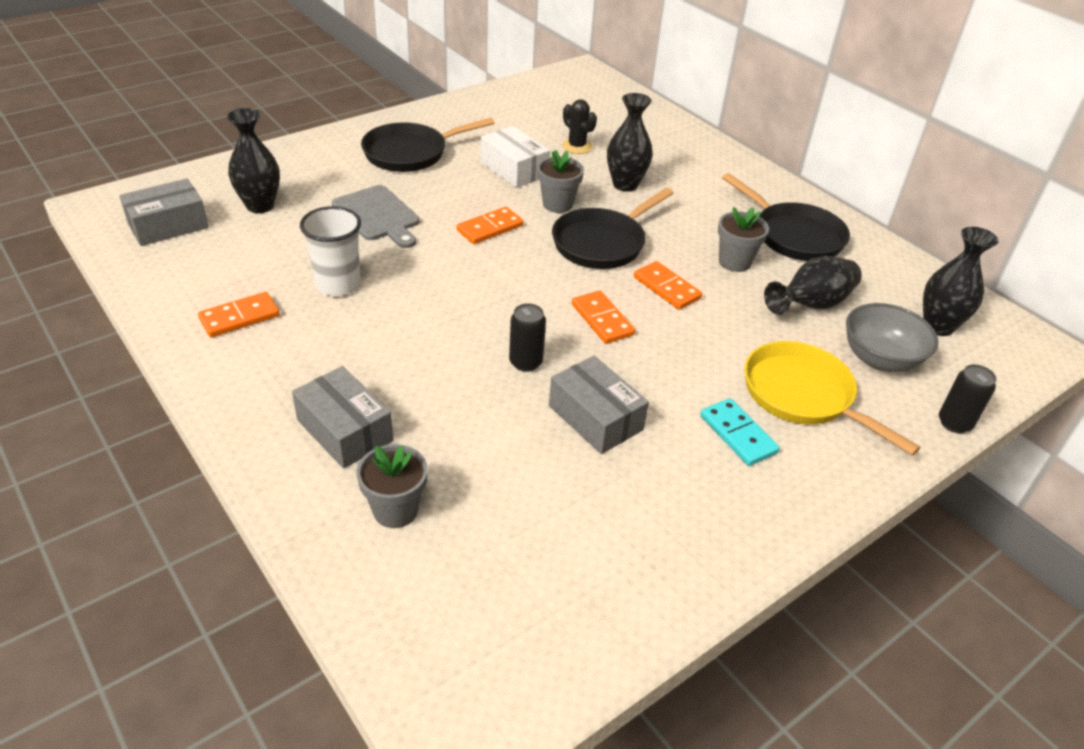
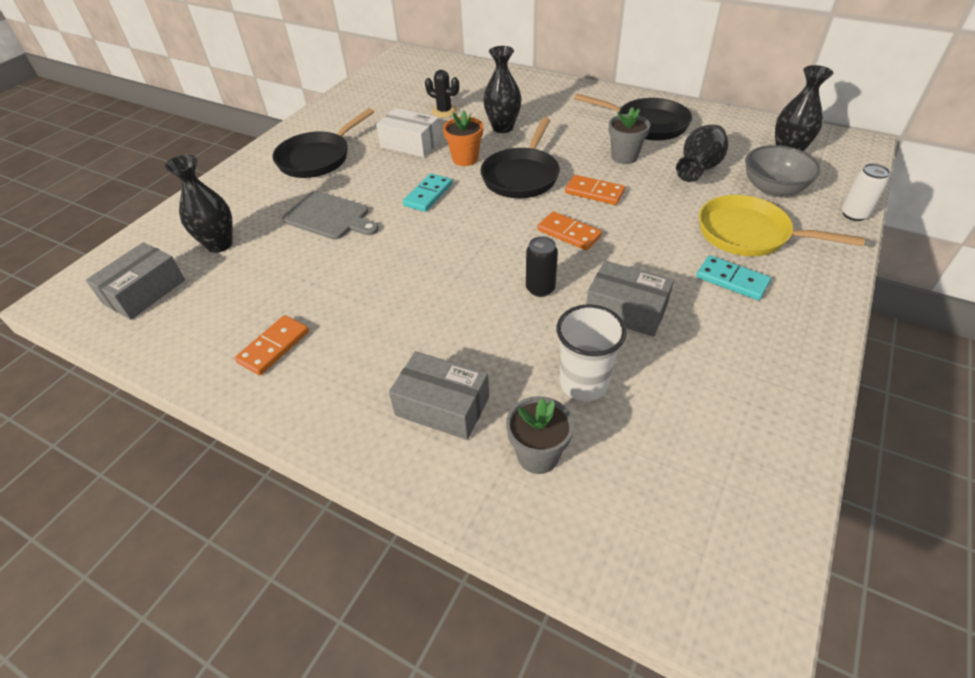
camera: 20 degrees left, 5 degrees up
(338, 284) = (340, 285): white cup -> white cup (584, 383)
(490, 228) = (428, 195): orange domino -> turquoise domino
(557, 204) = (465, 159): grey flower pot -> orange flower pot
(954, 423) = (854, 214): black can -> white can

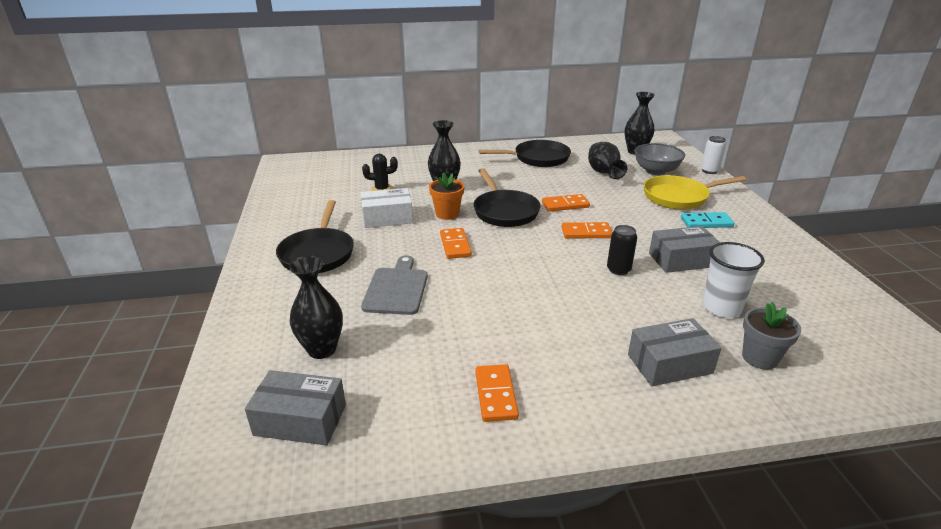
camera: 40 degrees left, 15 degrees down
(144, 292) = (300, 420): grey box -> grey box turned 75 degrees counterclockwise
(329, 217) = (396, 289): grey cutting board -> grey cutting board turned 75 degrees counterclockwise
(428, 195) = (455, 245): turquoise domino -> orange domino
(624, 157) = (552, 180): grey flower pot -> none

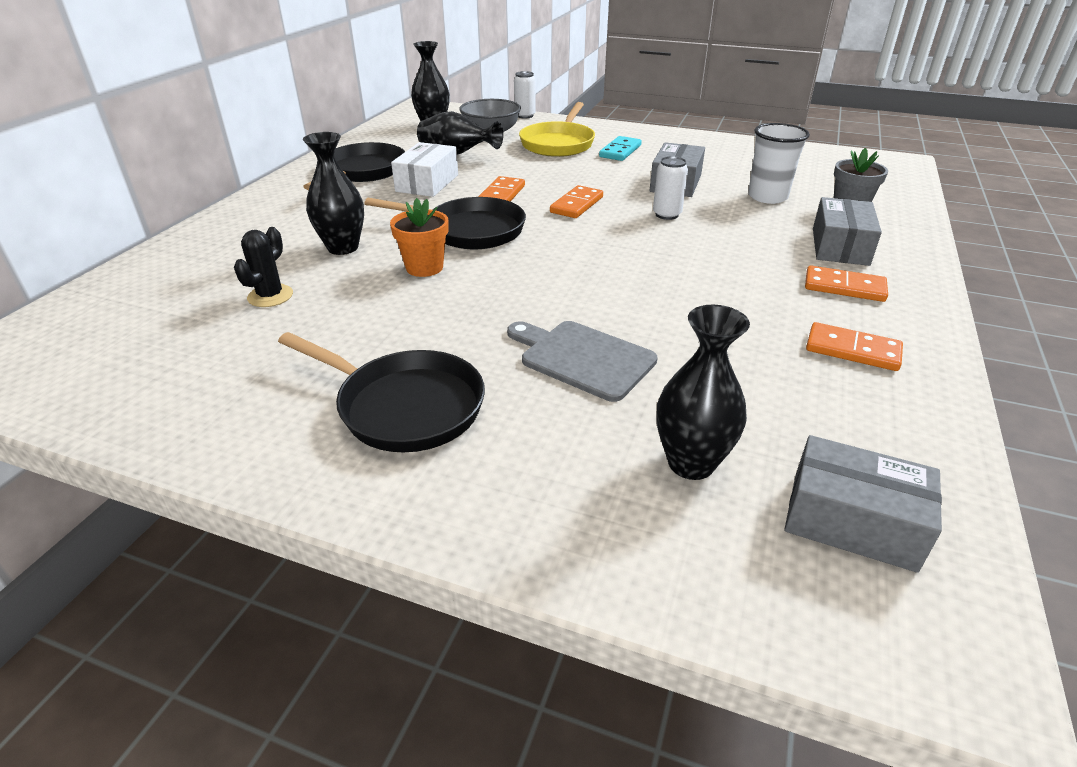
camera: 60 degrees left, 5 degrees up
(300, 420) = (852, 521): grey box -> grey box turned 75 degrees clockwise
(387, 218) = (371, 315): white box -> white box (427, 183)
(455, 245) = (515, 285): orange domino -> orange domino (844, 287)
(618, 270) = (666, 214): black can -> white can

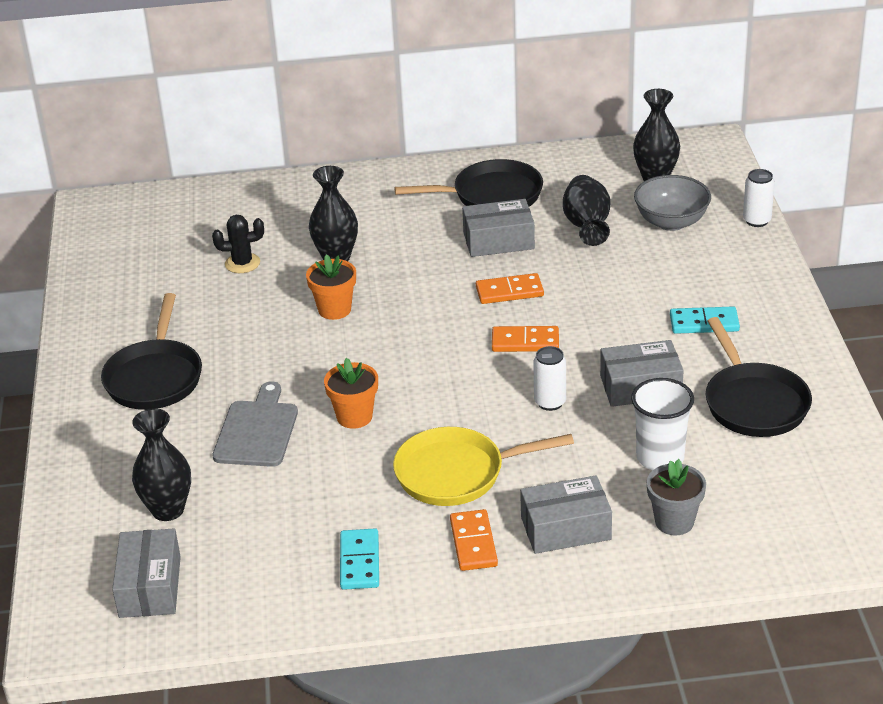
camera: 65 degrees right, 0 degrees up
(427, 183) = (498, 241): white box -> grey box
(469, 230) = (417, 304): black pan -> black pan (754, 403)
(558, 144) = (685, 275): yellow pan -> yellow pan (457, 473)
(610, 298) = (354, 417): none -> orange flower pot
(852, 350) = (359, 562): orange domino -> turquoise domino

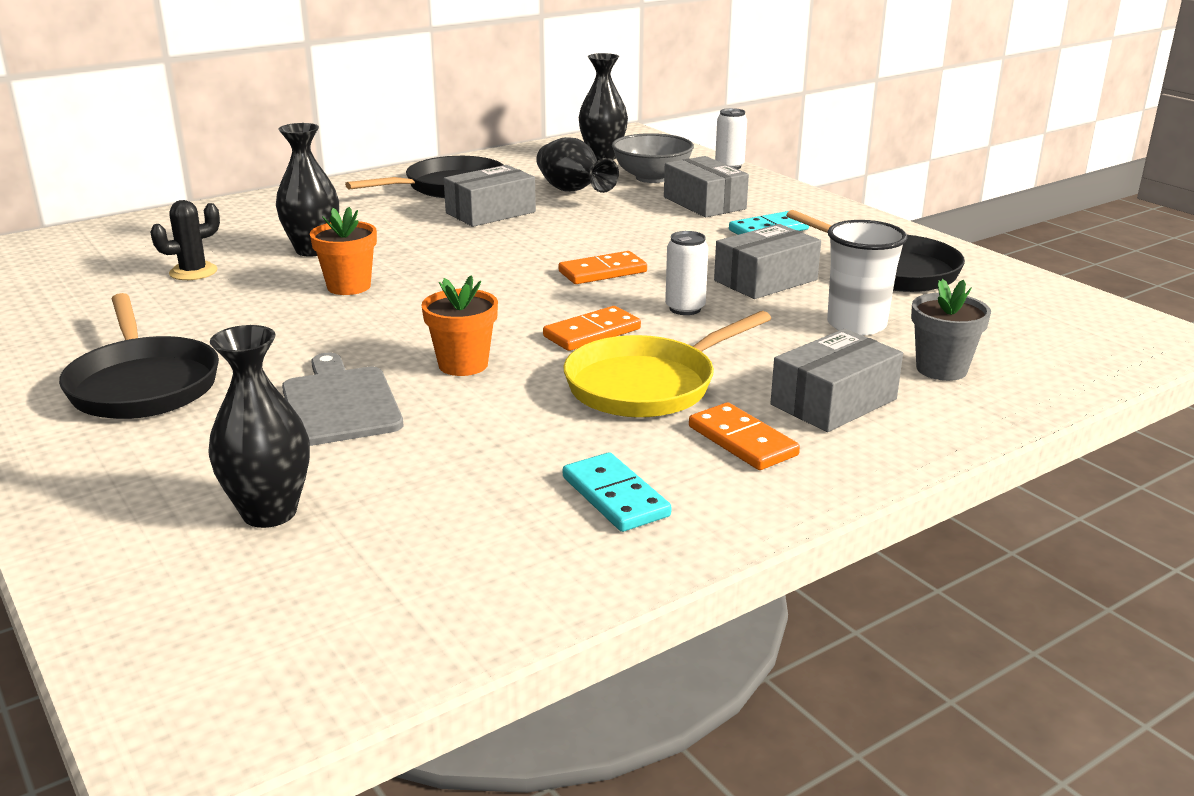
camera: 30 degrees left, 10 degrees down
(150, 587) = (311, 612): grey box -> grey box (704, 203)
(509, 292) = (543, 242): orange domino -> orange domino (592, 333)

